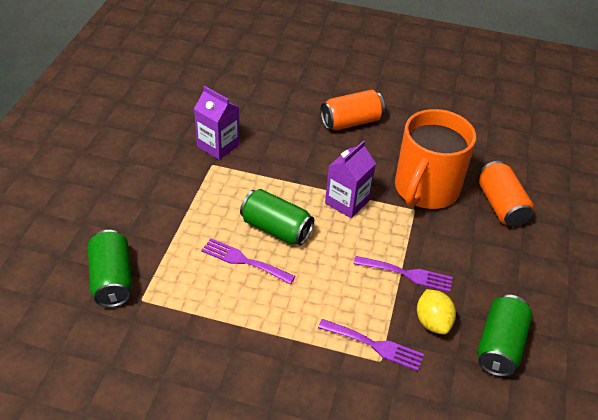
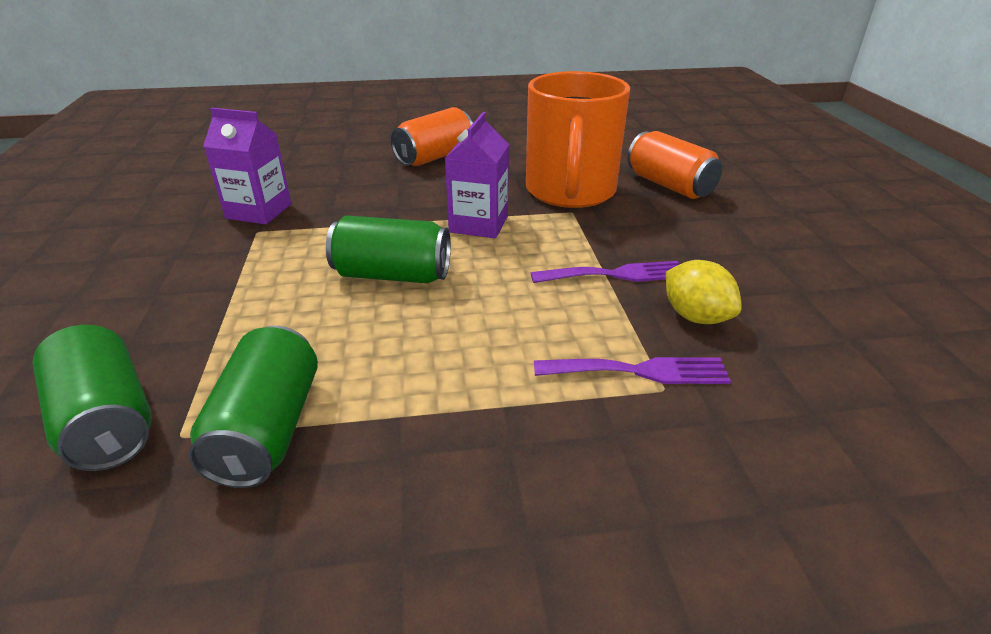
camera: 20 degrees left, 10 degrees down
(243, 261) = (358, 325): purple fork -> none
(499, 345) = (805, 316): green can -> green can (268, 429)

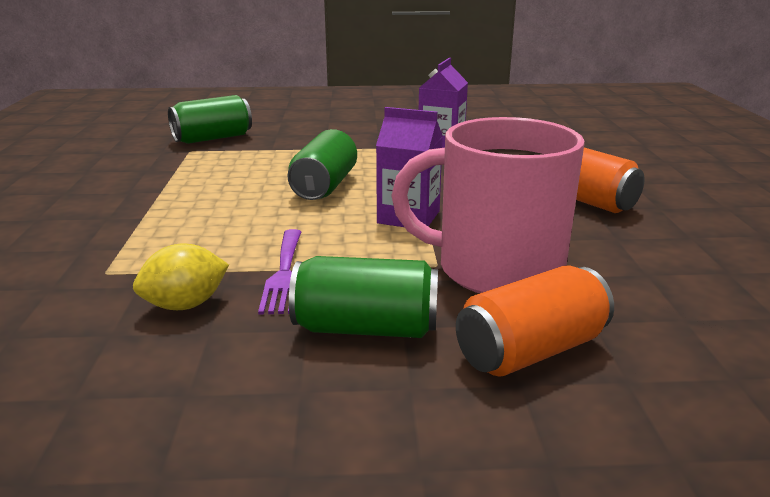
camera: 95 degrees right, 10 degrees down
(268, 429) = (178, 165): green can -> green can (366, 328)
(570, 191) = (496, 269): orange mug -> pink mug
(640, 371) = (133, 265): purple fork -> none

